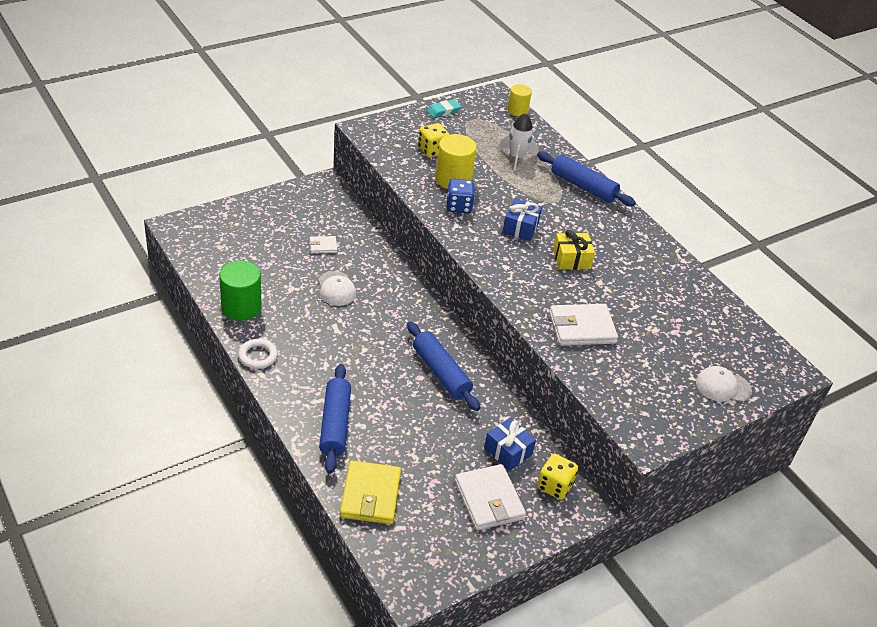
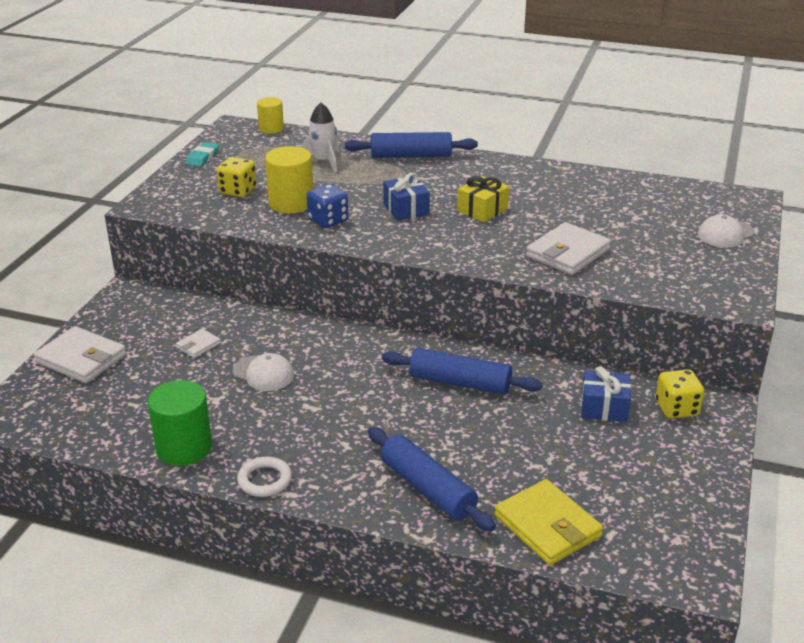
camera: 35 degrees left, 10 degrees down
(489, 500) = (646, 456): white wallet -> white wallet (81, 359)

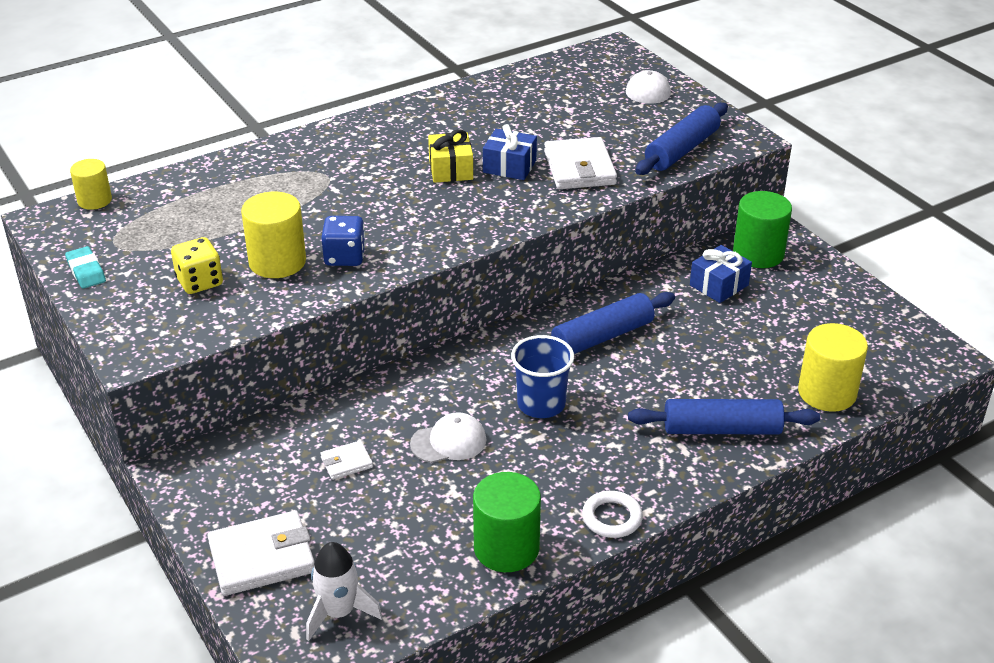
camera: 50 degrees left, 5 degrees up
(198, 345) = (346, 462): white wallet -> white wallet turned 75 degrees clockwise
(323, 161) = (222, 204): white rocket -> white rocket (339, 612)
(349, 392) = (541, 404): none -> blue cup
(406, 209) = (389, 206): blue gift -> blue gift (509, 166)
(411, 156) = (293, 153): blue rolling pin -> blue rolling pin (682, 150)
(547, 526) = (827, 393): yellow wallet -> yellow cylinder
(676, 408) = (758, 254): yellow dice -> green cylinder

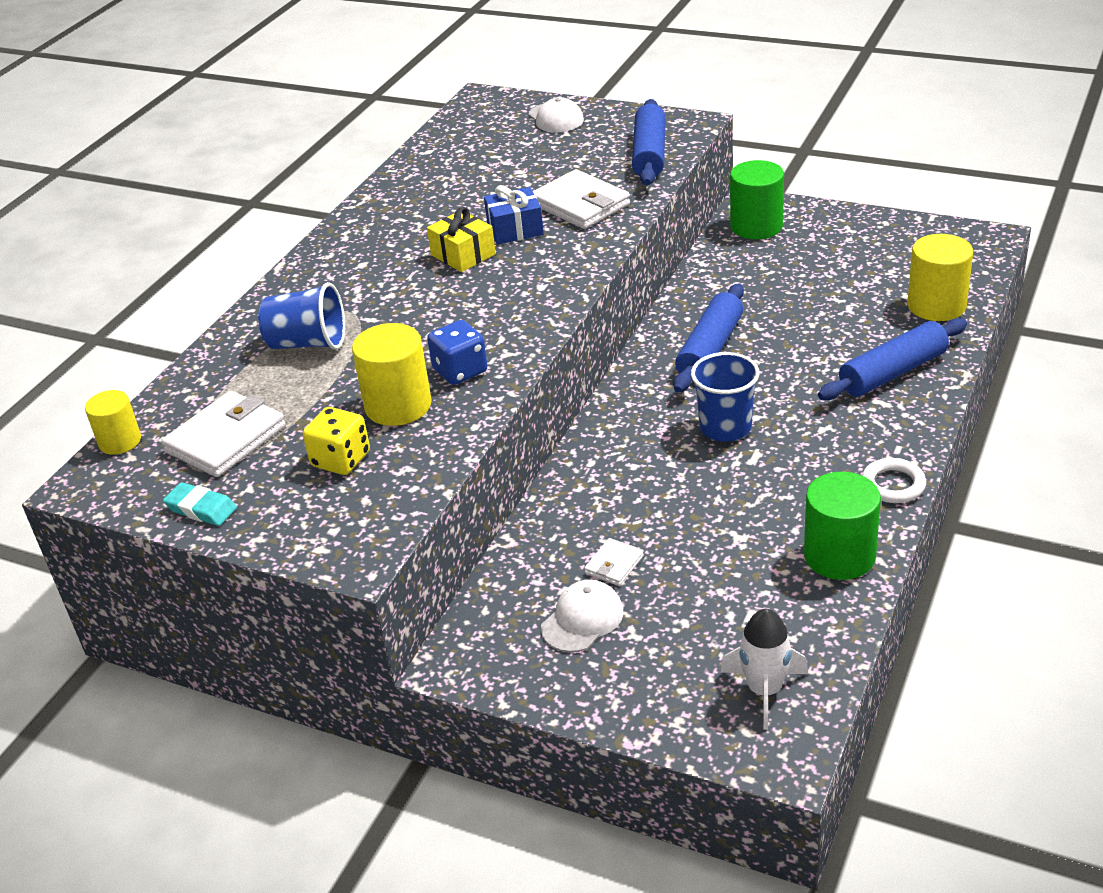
camera: 30 degrees left, 0 degrees up
(262, 557) = (637, 687): white wallet -> white wallet (226, 439)
(276, 187) = (308, 343): none -> blue cup
(449, 442) = (684, 499): white cap -> white cap (582, 619)
(719, 285) = (755, 264): blue gift -> none

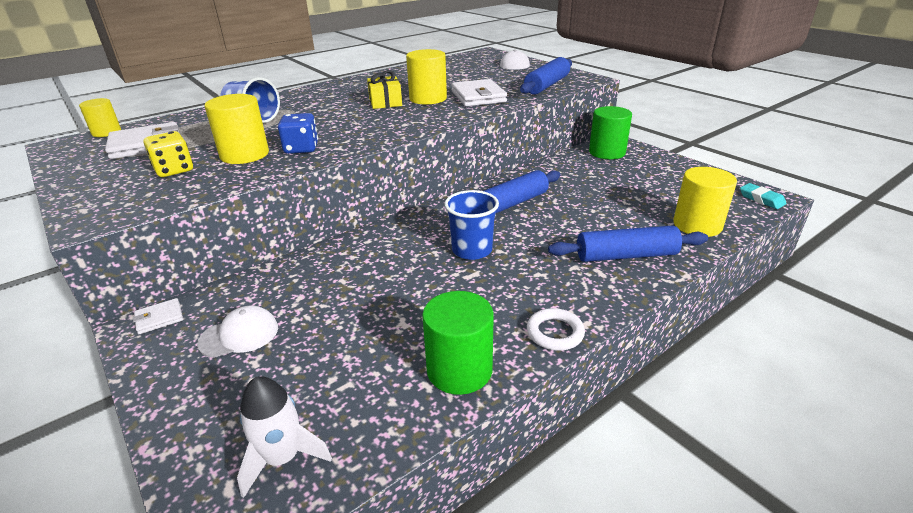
camera: 25 degrees right, 5 degrees down
(201, 508) = (77, 170): turquoise eraser -> turquoise eraser (761, 199)
(515, 229) = (428, 99): blue gift -> yellow cylinder
(614, 565) = (303, 307): white wallet -> white wallet (159, 318)

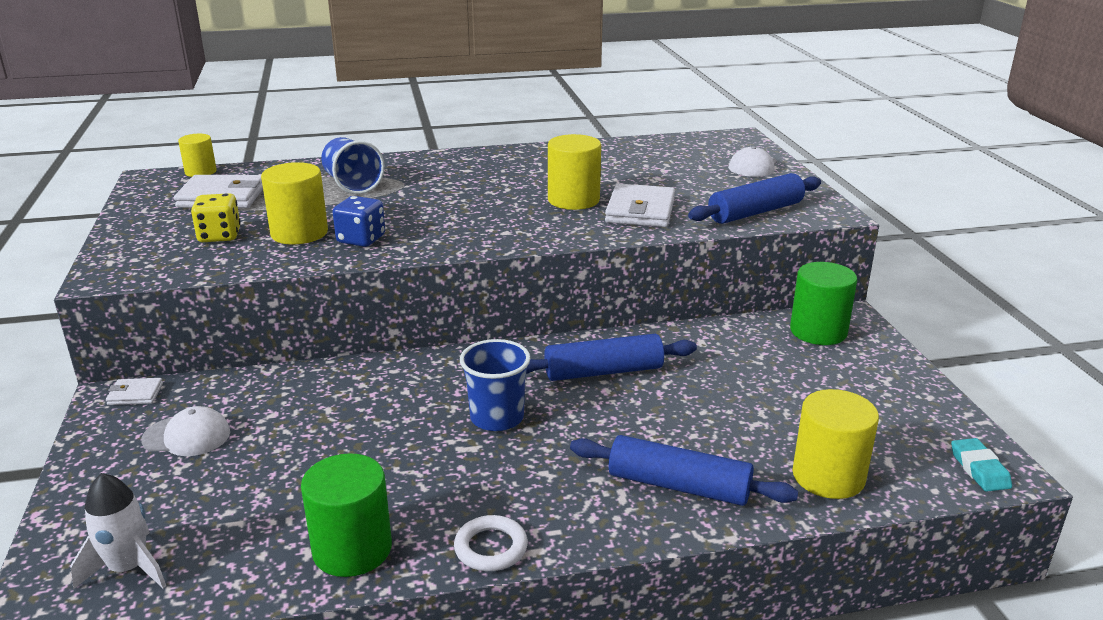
camera: 25 degrees right, 5 degrees down
(385, 102) = (517, 194): yellow gift -> none

